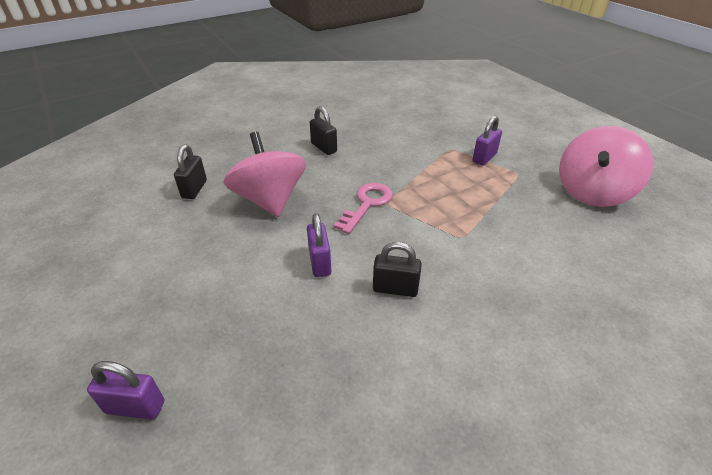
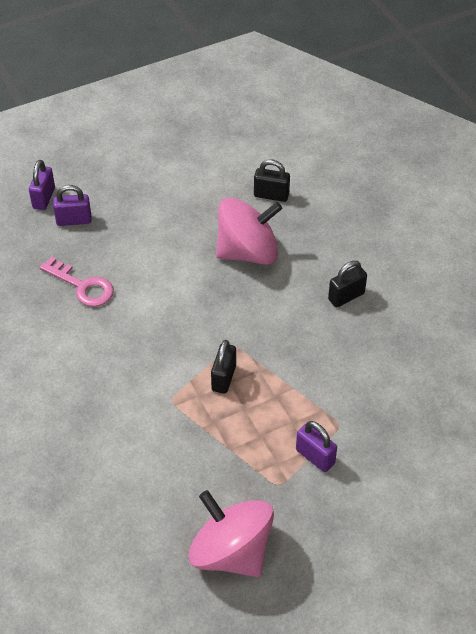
camera: 95 degrees right, 10 degrees up
(320, 262) = (153, 288): purple padlock -> purple padlock (74, 220)
(367, 204) = (232, 328): pink key -> pink key (82, 286)
(395, 289) = (113, 337): black padlock -> black padlock (224, 378)

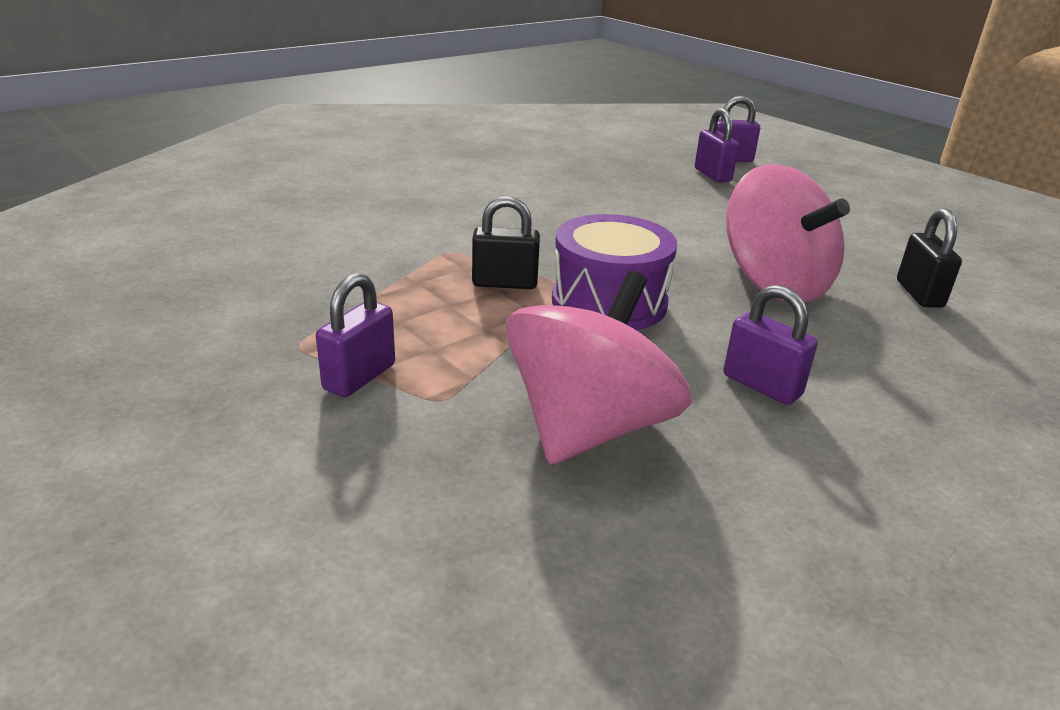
camera: 75 degrees right, 20 degrees down
(82, 286) = (612, 187): pink key -> none
(231, 552) = (166, 314): pink spinning top -> pink spinning top (589, 428)
(255, 333) = (609, 302): none -> purple drum
(346, 296) = (761, 385): black padlock -> purple padlock

